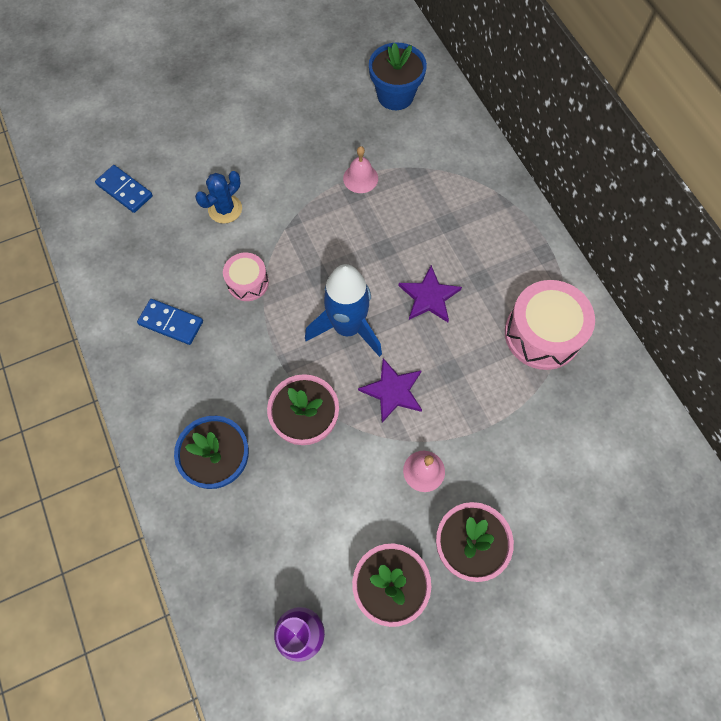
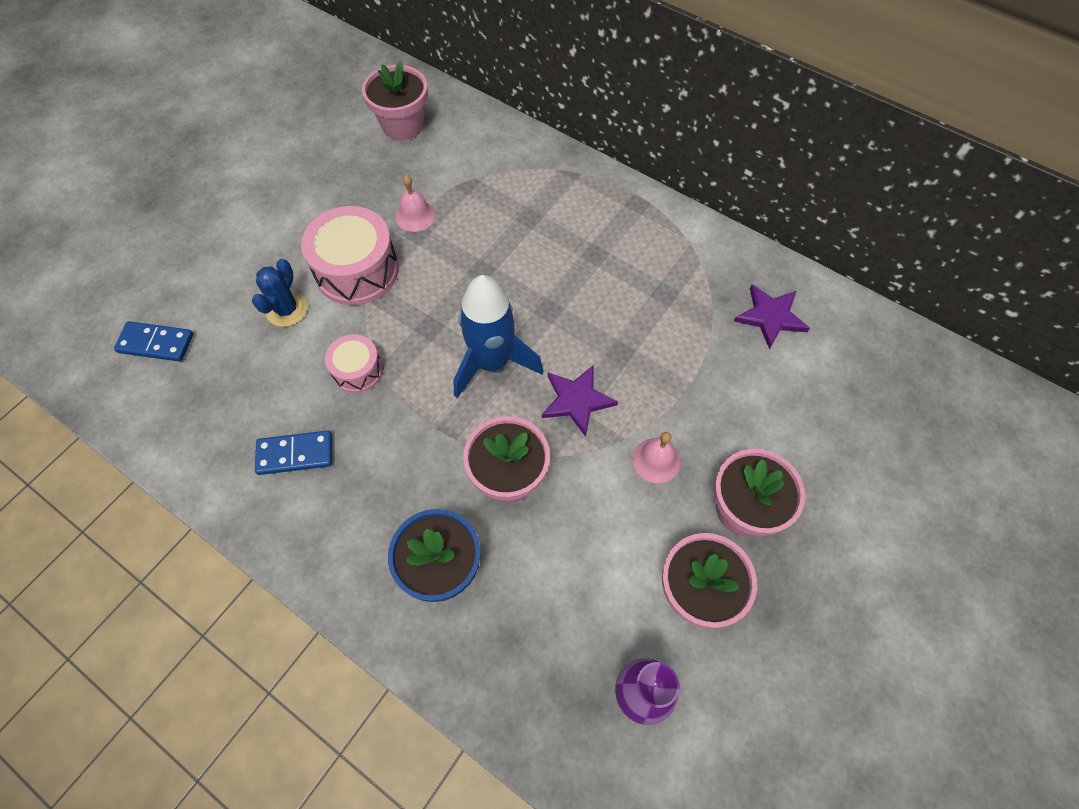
camera: 30 degrees left, 5 degrees down
(395, 96) = (402, 125): blue flower pot -> pink flower pot
(429, 297) = (555, 294): purple star -> purple star (770, 317)
(542, 334) = (683, 276): pink drum -> pink drum (357, 270)

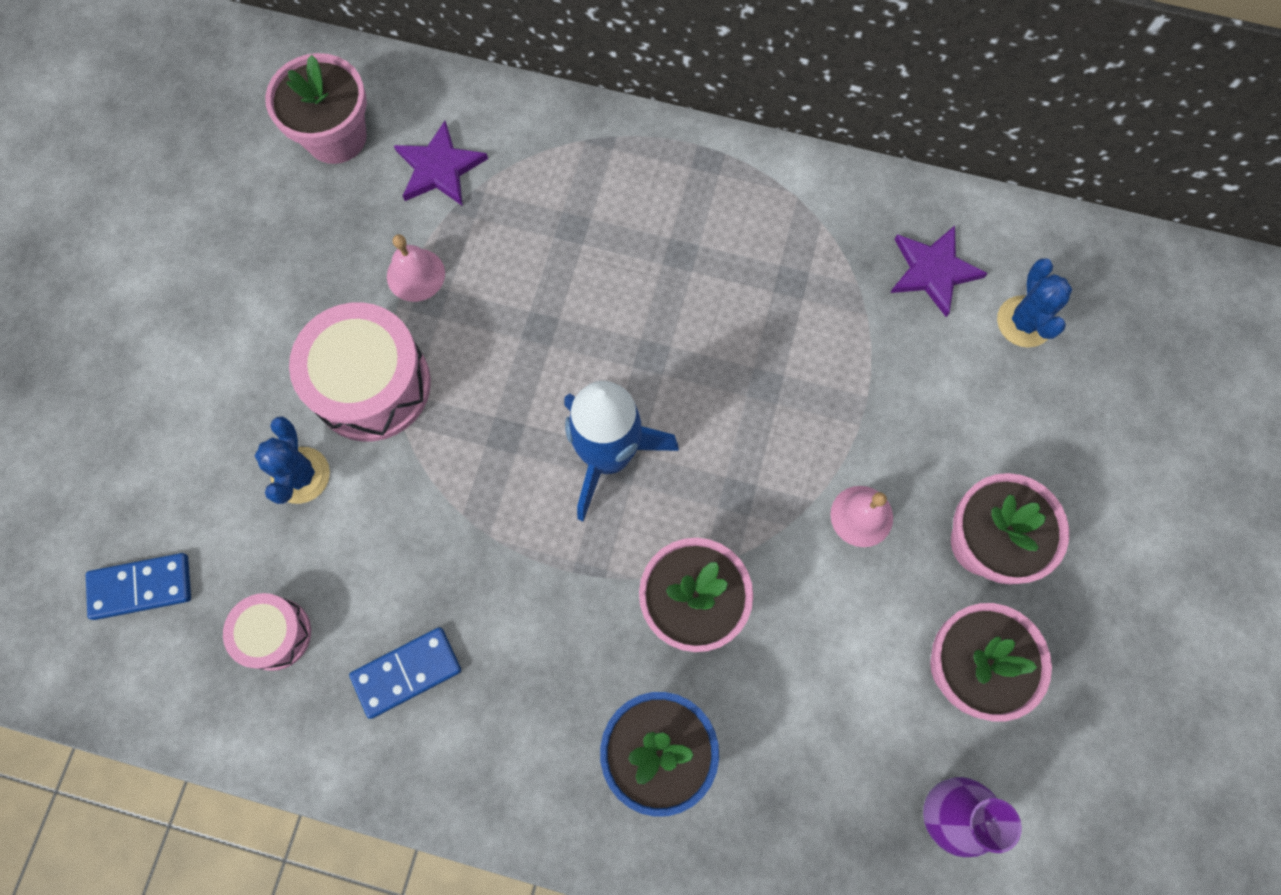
camera: 20 degrees left, 10 degrees up
(357, 370) = (437, 529): pink drum -> pink drum (275, 634)
(577, 400) = (736, 471): purple star -> purple star (439, 168)
(827, 370) = (1024, 322): none -> blue cactus

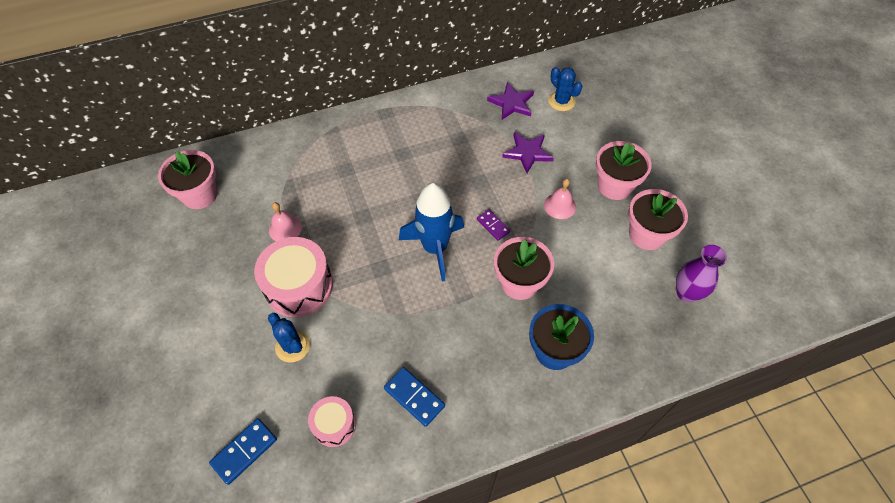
camera: 35 degrees left, 15 degrees down
(407, 673) = (414, 397): blue domino -> blue domino turned 75 degrees counterclockwise
(439, 168) = (263, 180): purple star -> purple star (528, 153)
(725, 478) = (493, 226): none -> purple domino

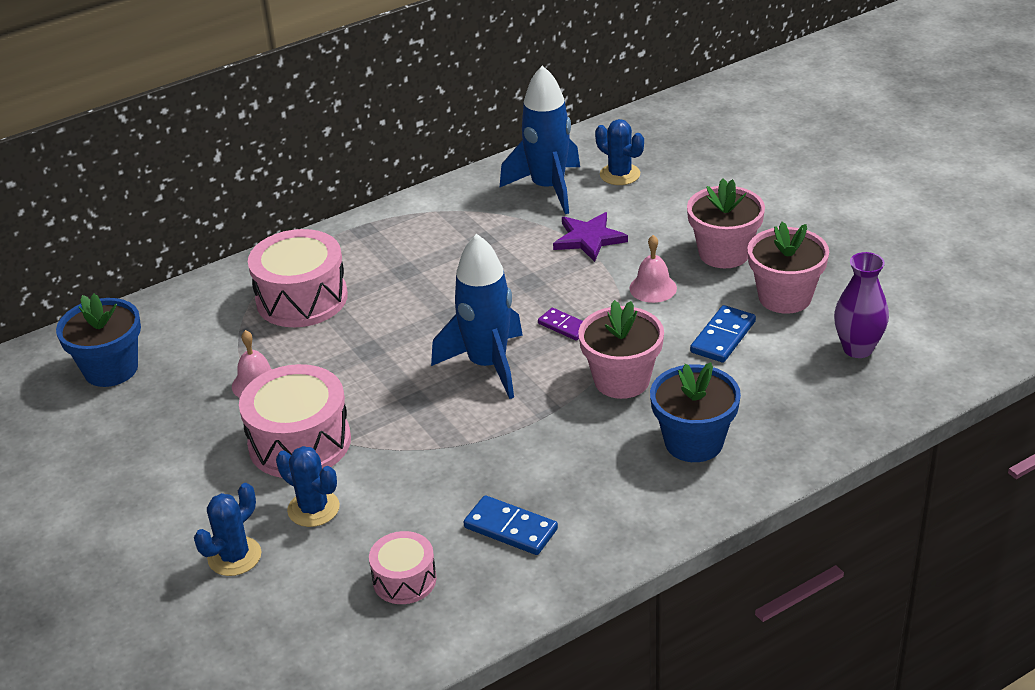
camera: 10 degrees left, 20 degrees down
(200, 195) = (111, 369): pink flower pot -> blue flower pot
(233, 375) = (234, 556): none -> blue cactus
(244, 451) = (281, 634): blue domino -> blue domino (723, 337)
(332, 163) = (302, 299): none -> pink drum
(512, 103) = (548, 188): purple star -> blue rocket

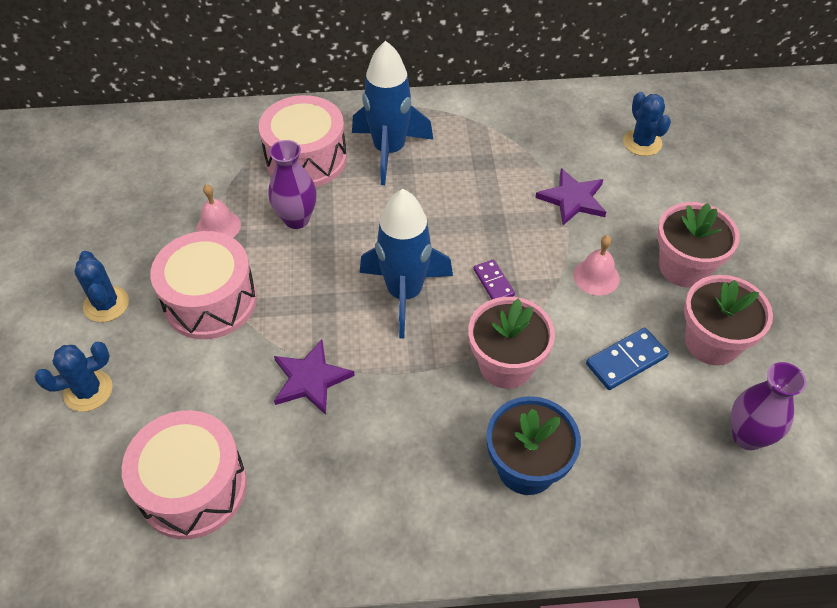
camera: 25 degrees right, 15 degrees up
(111, 369) = (129, 164): blue flower pot -> none
(313, 509) = (175, 374): blue cactus -> blue cactus (106, 304)
(333, 349) = (296, 219): none -> purple vase
(404, 580) = (193, 487): pink drum -> pink drum, size x1.78
(450, 460) = (310, 379): none -> purple star
(511, 528) = (311, 479): blue domino -> none
(548, 188) = (571, 132): blue rocket -> blue rocket (389, 151)

